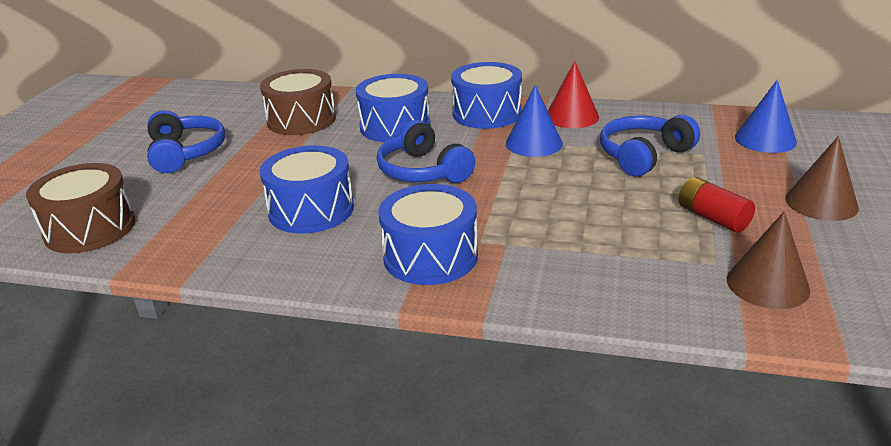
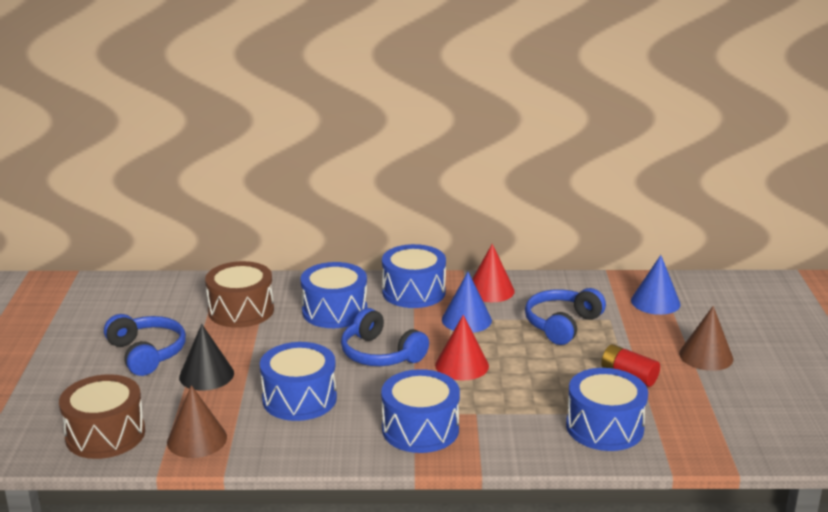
camera: 15 degrees left, 5 degrees down
(230, 178) = (206, 375): none -> black cone
(509, 189) = (462, 365): none -> red cone
(665, 277) = (604, 427): none -> blue drum
(767, 284) = (678, 425): brown cone -> brown cone (197, 439)

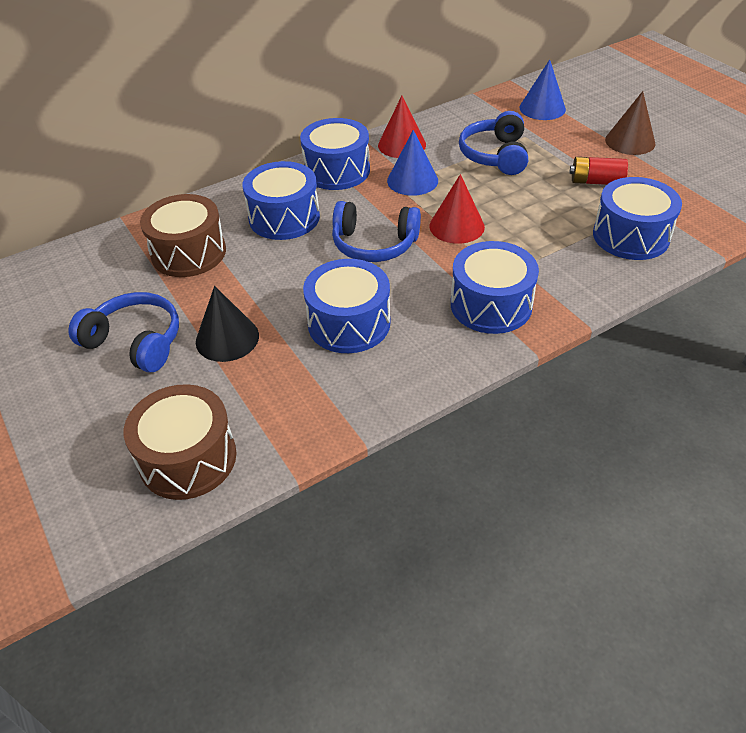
camera: 30 degrees left, 20 degrees up
(197, 439) = (294, 416): brown cone -> none

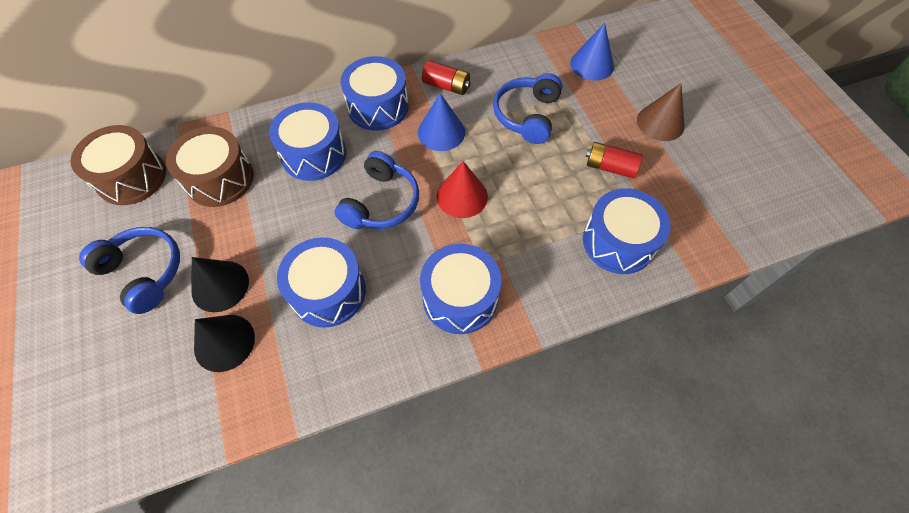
camera: 10 degrees right, 15 degrees up
(188, 458) = (145, 414): brown drum -> brown drum (132, 177)
(252, 383) = (224, 342): none -> black cone
(374, 244) = (381, 203): blue headphones -> blue headphones turned 90 degrees counterclockwise
(402, 145) = (446, 86): red cone -> red battery

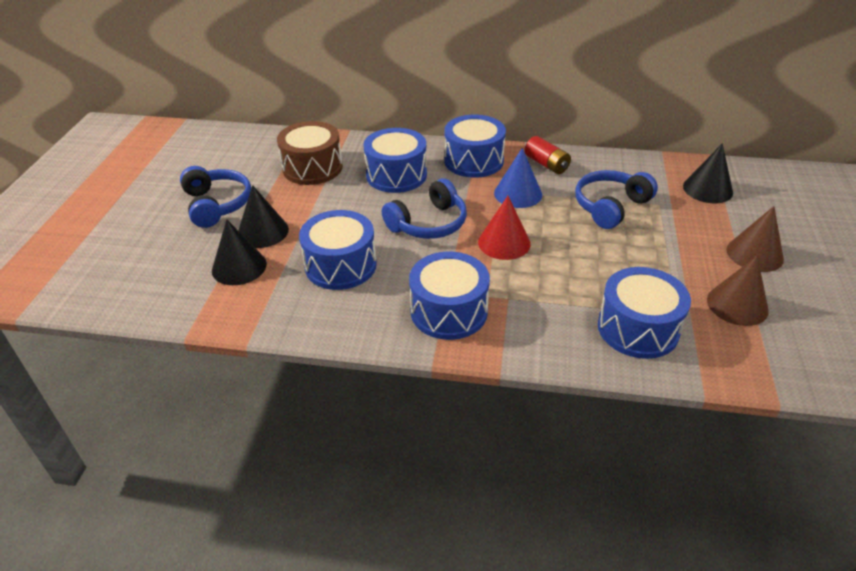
camera: 30 degrees right, 20 degrees down
(132, 177) = (251, 147): brown drum -> none
(592, 64) = (707, 189): blue cone -> black cone
(610, 167) = (670, 270): red battery -> none
(674, 182) = (737, 305): none -> brown cone

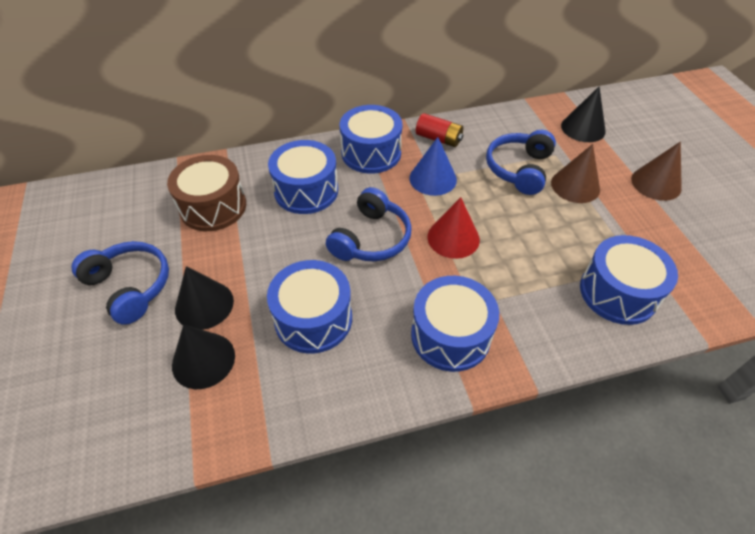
camera: 25 degrees left, 10 degrees up
(737, 305) = (674, 239): brown cone -> brown cone (575, 186)

